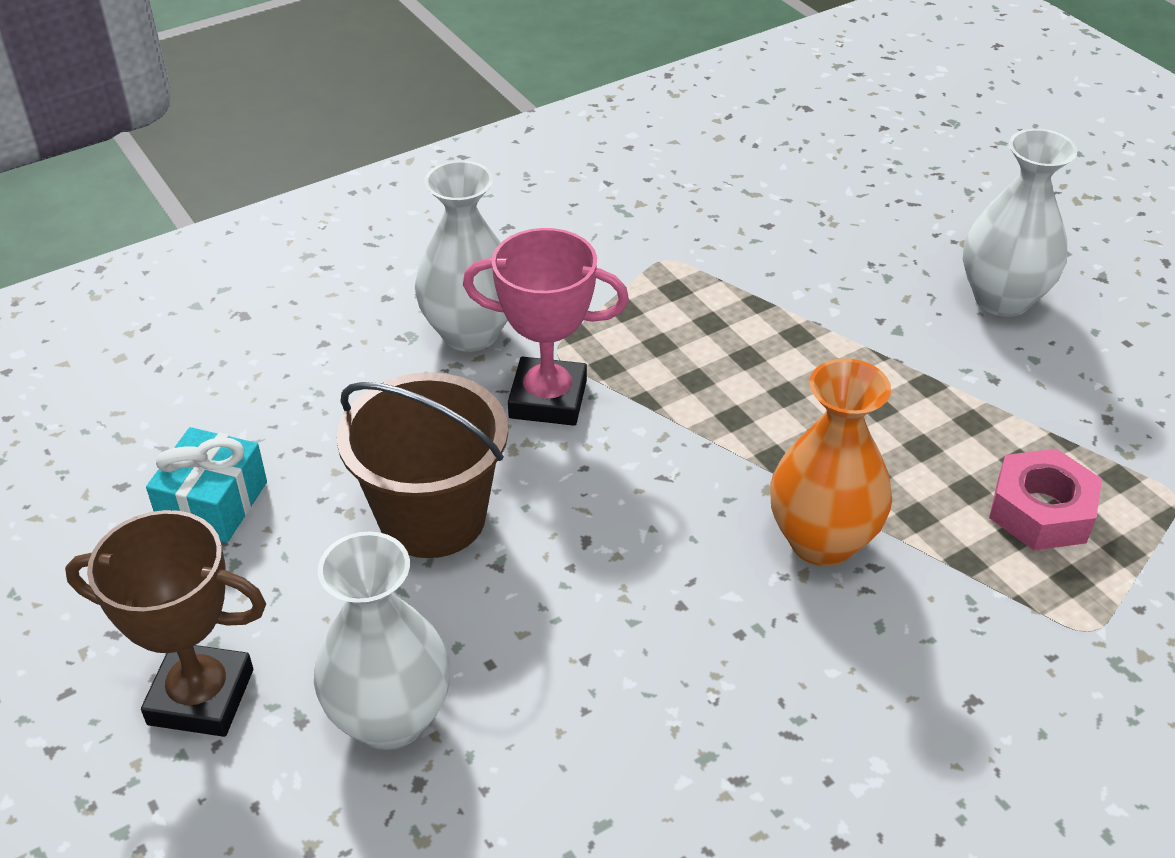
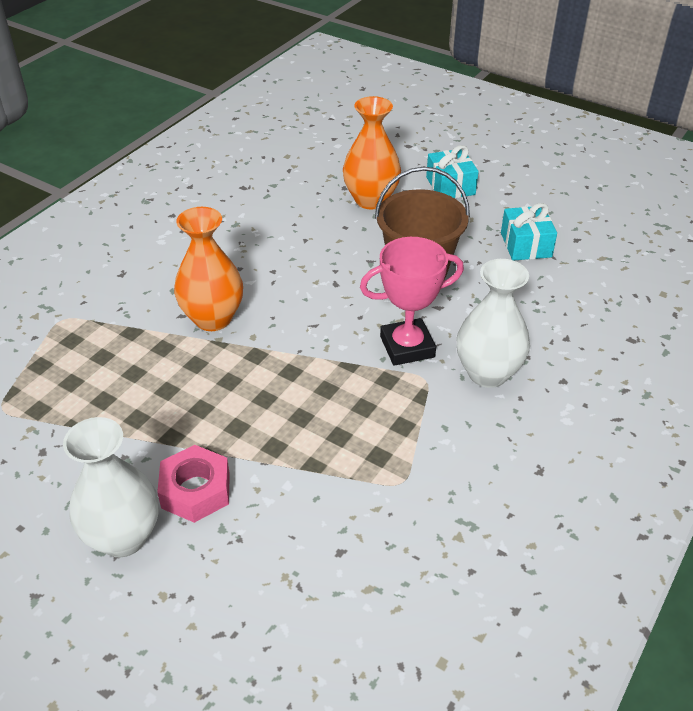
camera: 155 degrees right, 0 degrees up
(201, 697) = (450, 186): brown trophy -> turquoise gift
(390, 718) = (371, 200): white vase -> orange vase
(1041, 511) = (89, 372): pink nut -> pink nut (196, 490)

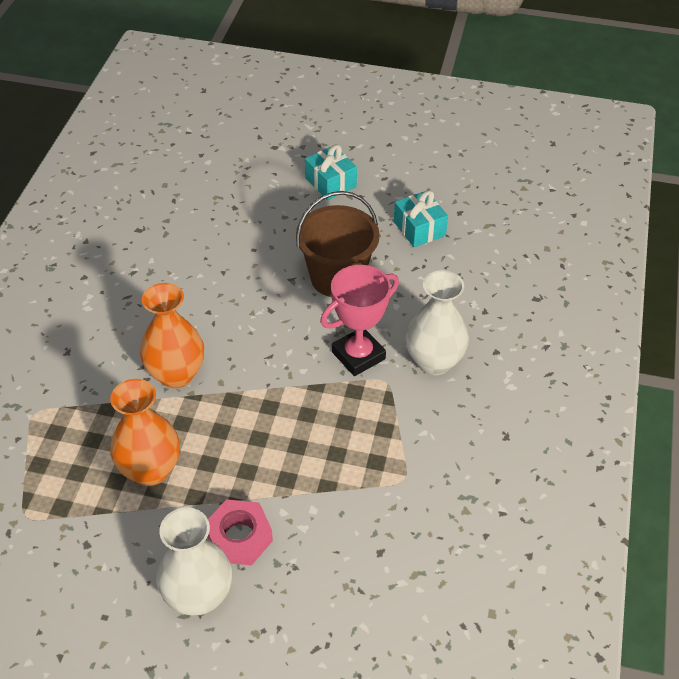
camera: 20 degrees left, 5 degrees up
(371, 200) = (265, 215): orange vase -> orange vase (150, 470)

